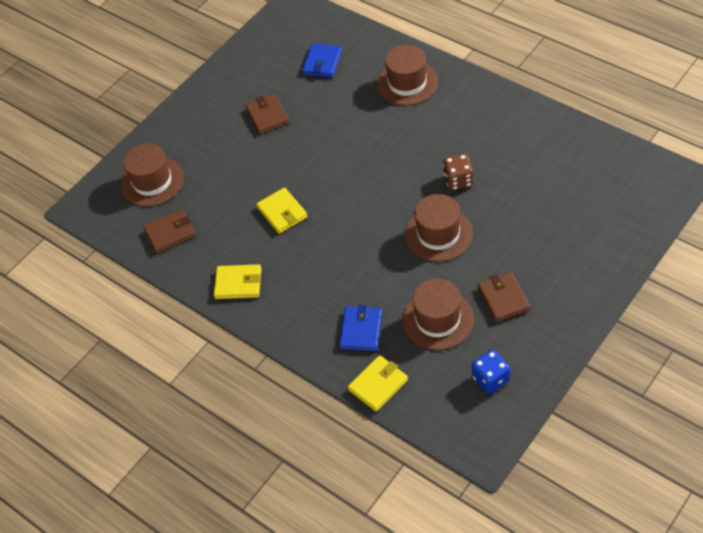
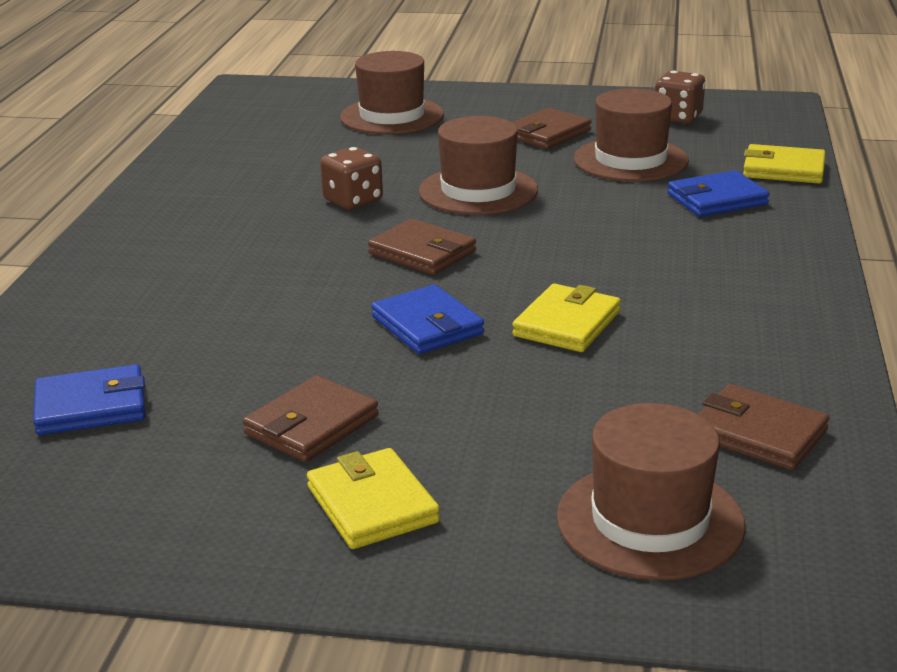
camera: 125 degrees left, 25 degrees down
(238, 283) = (771, 316): yellow wallet -> yellow wallet (372, 505)
(313, 168) = (427, 325): none -> blue wallet
(381, 188) = (422, 252): none -> brown wallet
(407, 83) = (126, 294): brown hat -> brown hat (392, 116)
(491, 379) = (677, 117): blue dice -> brown dice

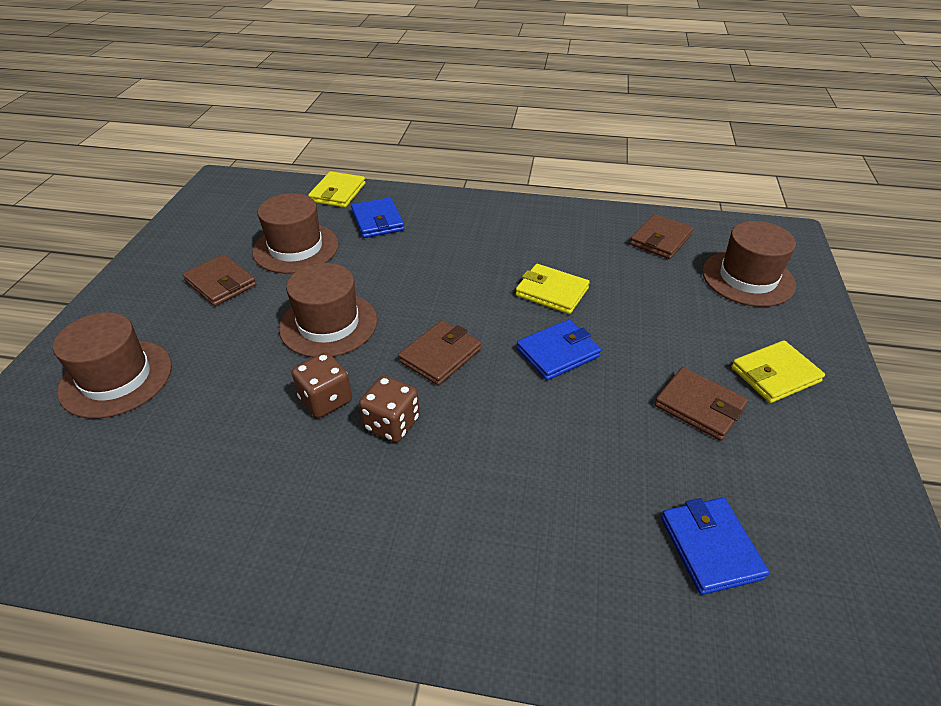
camera: 90 degrees left, 15 degrees up
(677, 117) = (222, 221): brown dice -> brown dice (392, 424)

